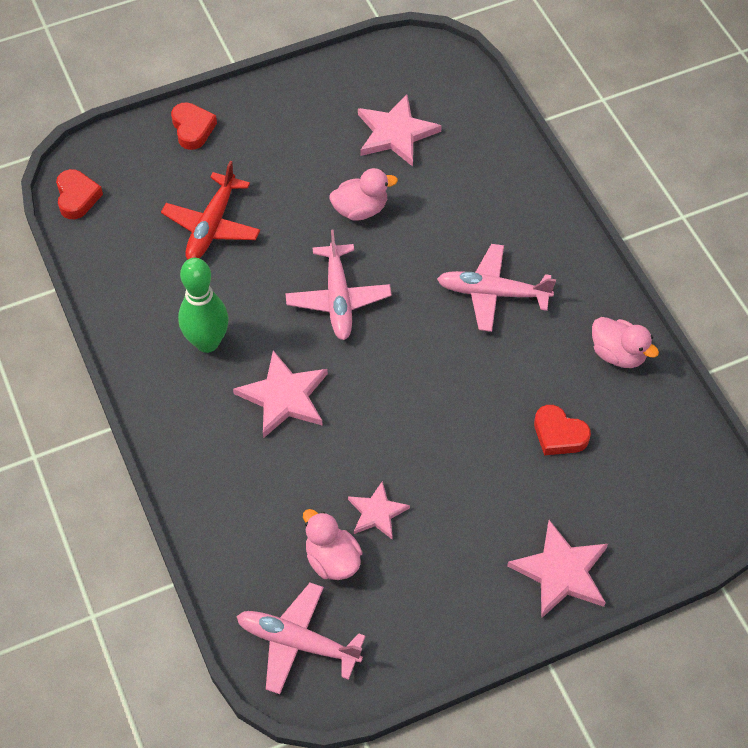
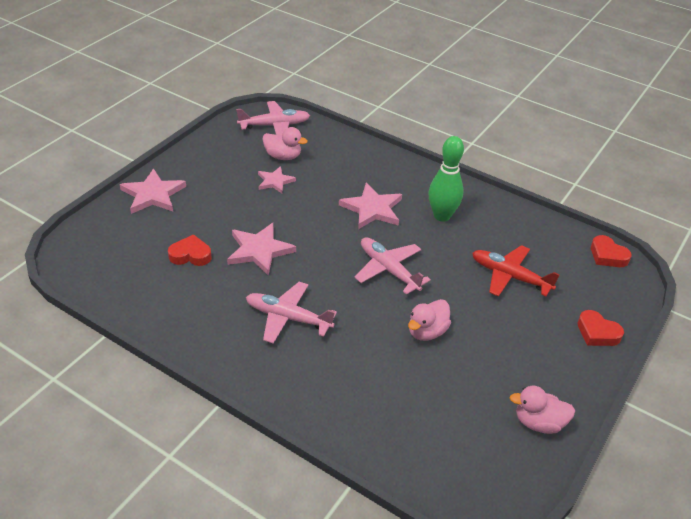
camera: 145 degrees right, 15 degrees down
(212, 225) = (510, 276): red plane -> red plane turned 45 degrees counterclockwise
(395, 133) = (455, 404): pink star -> pink star (259, 250)
(493, 293) = (288, 318): pink plane -> pink plane turned 135 degrees counterclockwise
(618, 354) = (174, 317): pink duck -> pink duck (538, 423)

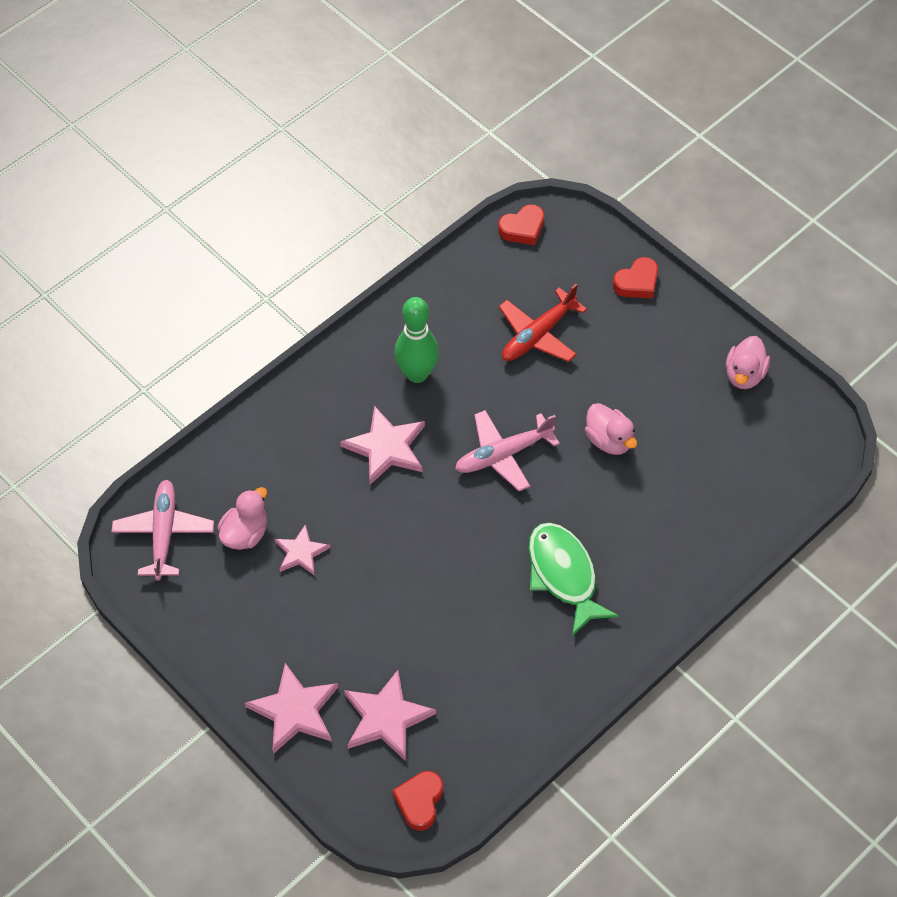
camera: 75 degrees left, 15 degrees up
(190, 255) = (433, 672): red heart -> red heart (419, 802)
(259, 250) = (440, 590): pink star -> pink star (386, 718)
(288, 318) = (564, 575): pink plane -> green fish

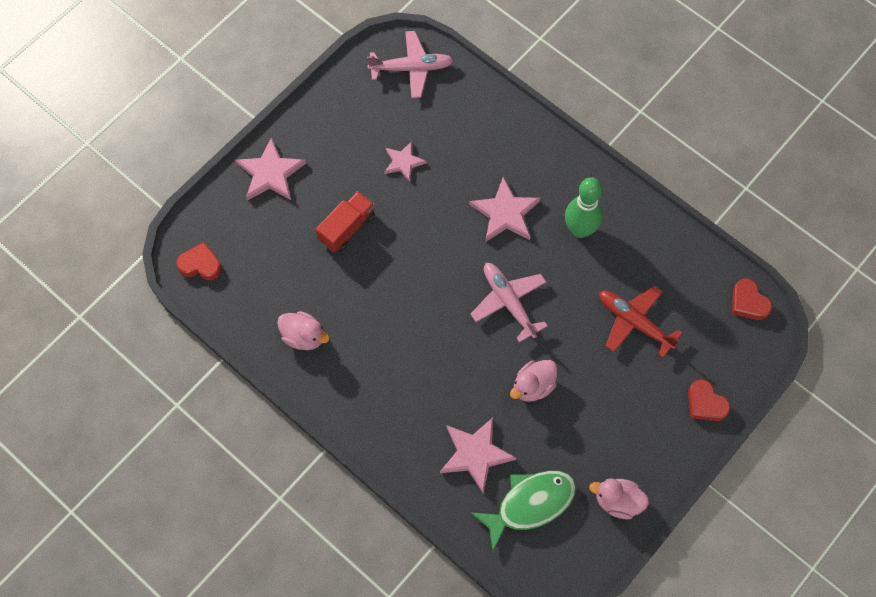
camera: 85 degrees right, 10 degrees up
(245, 534) = (416, 122): pink duck -> pink duck (304, 336)
(386, 623) = (347, 228): none -> red truck
(386, 718) = (267, 236): pink star -> pink star (475, 454)
(564, 575) = (399, 356): green fish -> green fish (530, 504)

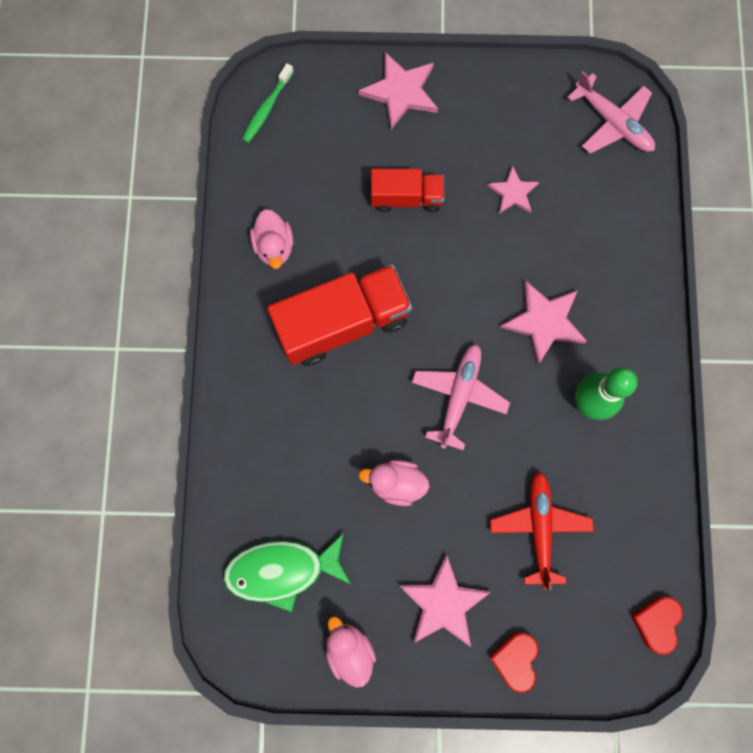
camera: 50 degrees right, 10 degrees up
(200, 265) = (267, 108): red heart -> green toothbrush
(396, 335) = (342, 323): none -> red truck
(475, 454) = (289, 483): pink star -> pink star (443, 603)
(530, 504) = (282, 570): green fish -> green fish turned 150 degrees clockwise

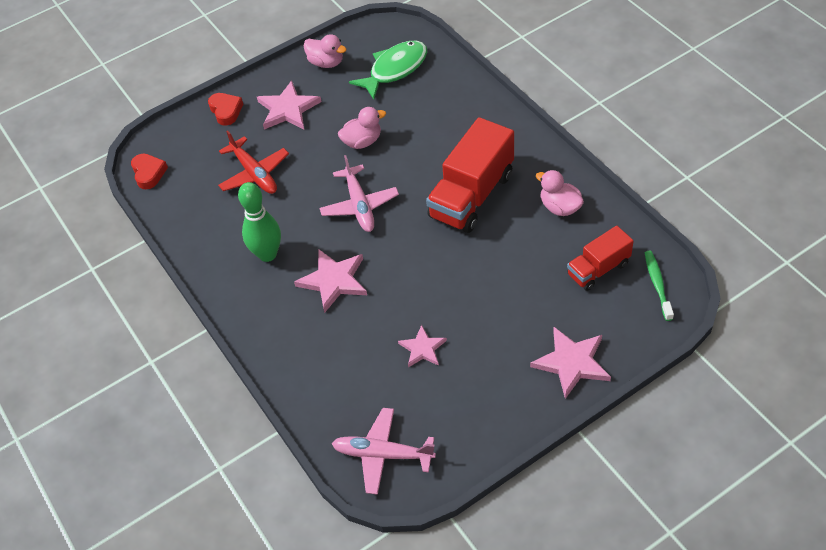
camera: 150 degrees right, 25 degrees down
(406, 198) = (498, 293): red truck -> red truck (598, 269)

